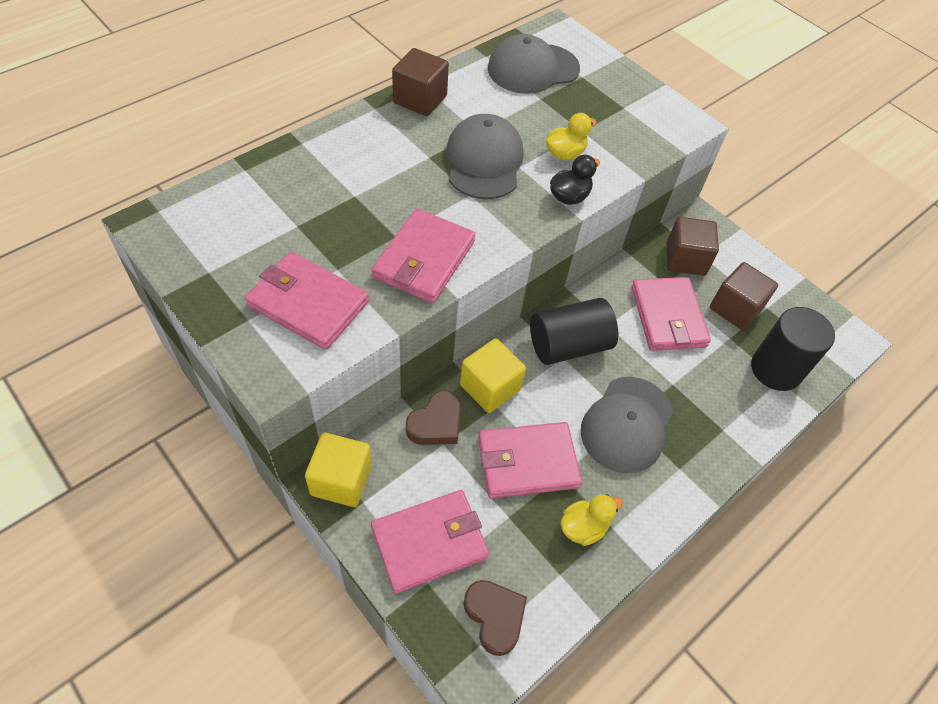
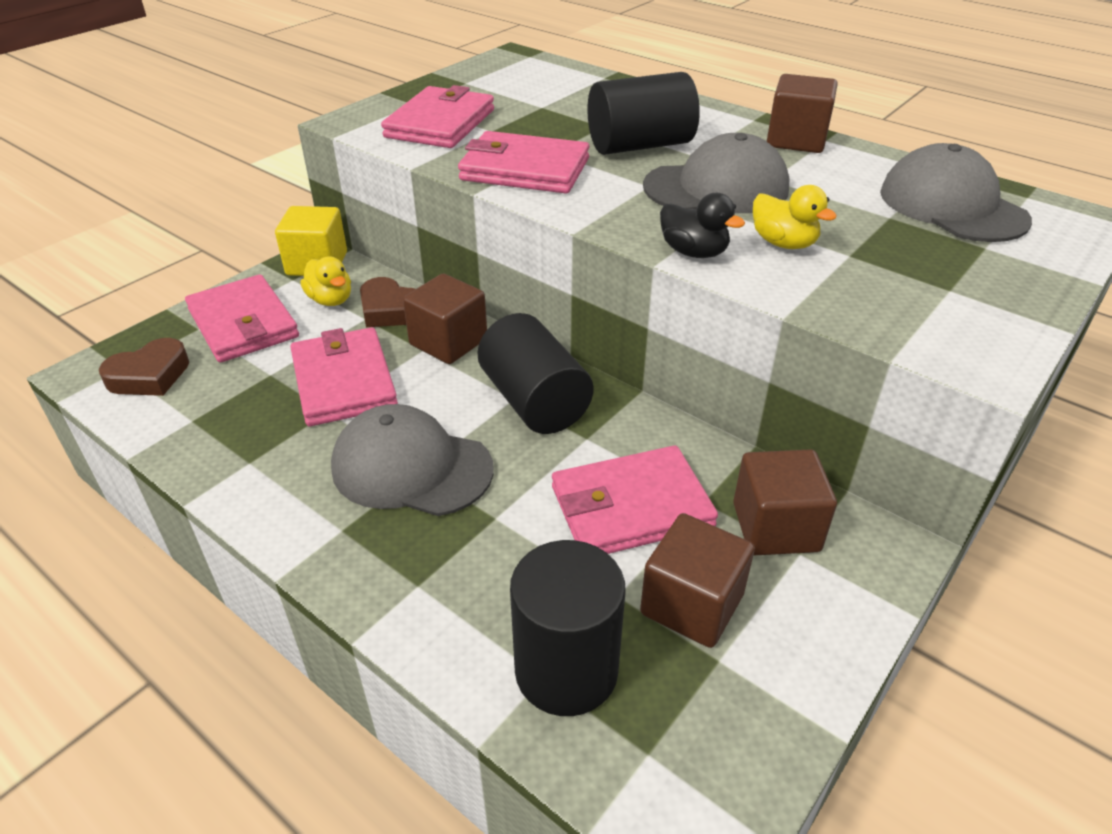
camera: 85 degrees right, 15 degrees down
(402, 182) = (640, 146): none -> black cylinder
(490, 387) = (448, 342): yellow cube -> brown cube
(583, 527) = (251, 435): yellow duck -> yellow duck (331, 300)

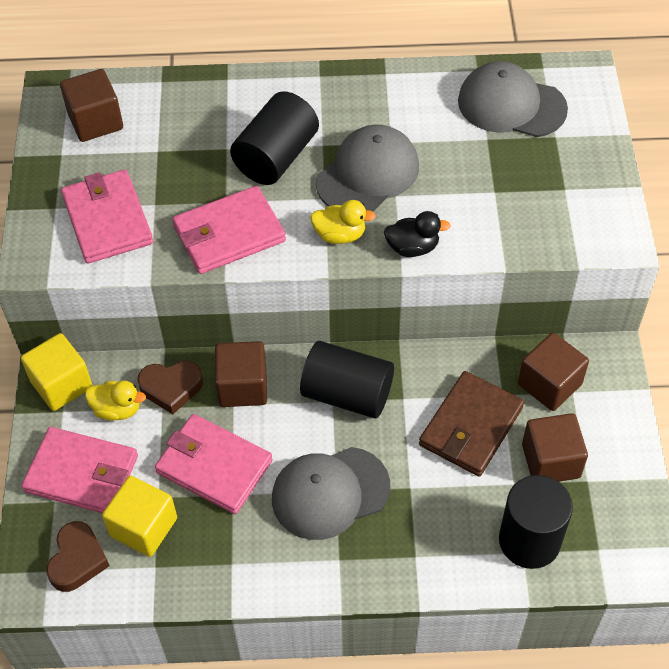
camera: 40 degrees left, 15 degrees up
(228, 386) = (143, 527): none -> yellow cube
(631, 507) = (471, 426): pink wallet -> brown wallet
(783, 243) = (452, 205): yellow duck -> yellow duck (340, 235)
(796, 140) = (368, 86): brown cube -> brown cube (95, 121)

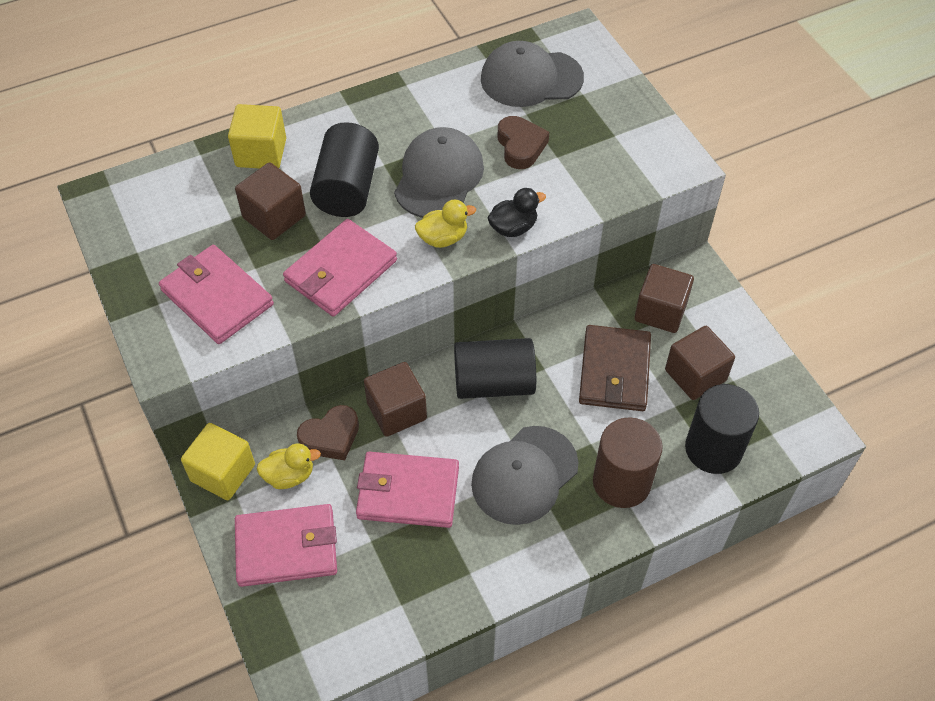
camera: 25 degrees left, 0 degrees up
(77, 560) = (324, 629): brown heart -> brown heart (520, 146)
(95, 121) = (155, 210): brown cube -> brown cube (274, 217)
(143, 527) = (371, 573): yellow cube -> yellow cube (261, 153)
(420, 536) = (621, 482): none -> brown cylinder

